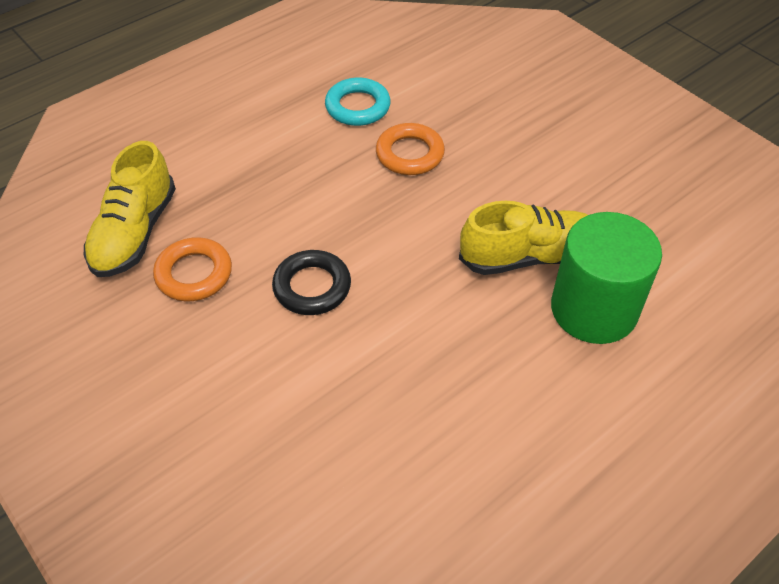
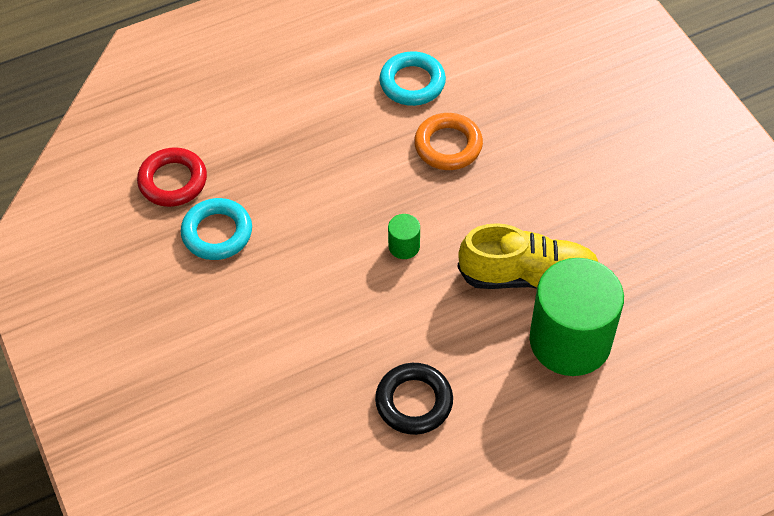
camera: 15 degrees right, 5 degrees up
(134, 233) = (173, 181): yellow shoe -> red ring
(194, 274) = (217, 233): orange ring -> turquoise ring
(312, 287) = (319, 267): black ring -> black ring (414, 402)
(395, 251) = (404, 246): none -> green cylinder

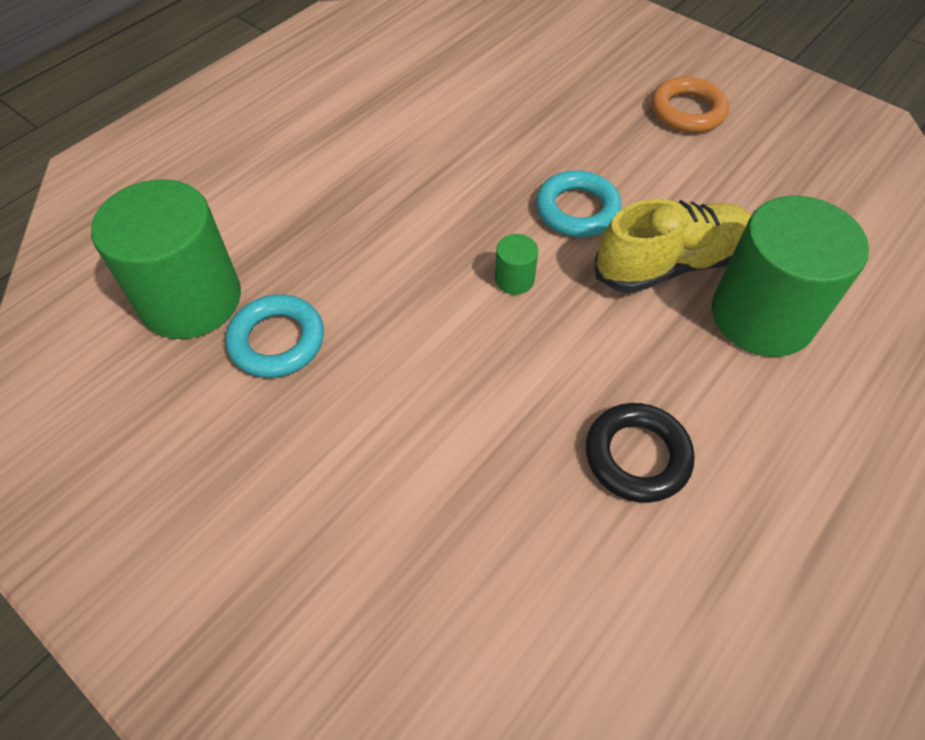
camera: 25 degrees left, 0 degrees up
(173, 181) = (191, 299): red ring -> green cylinder
(412, 83) = (425, 116): turquoise ring -> turquoise ring (577, 210)
(448, 145) = (500, 163): orange ring -> orange ring (687, 111)

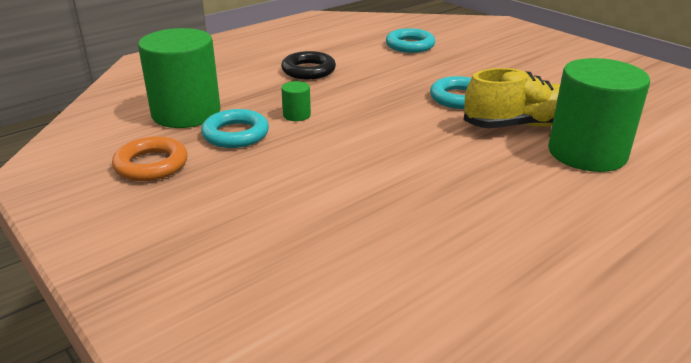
camera: 10 degrees right, 25 degrees down
(486, 83) = (410, 45): none -> turquoise ring
(514, 279) = (407, 123): green cylinder -> green cylinder (296, 115)
(637, 456) = (477, 207): black ring -> black ring (308, 70)
(687, 111) = (547, 64): orange ring -> orange ring (151, 165)

